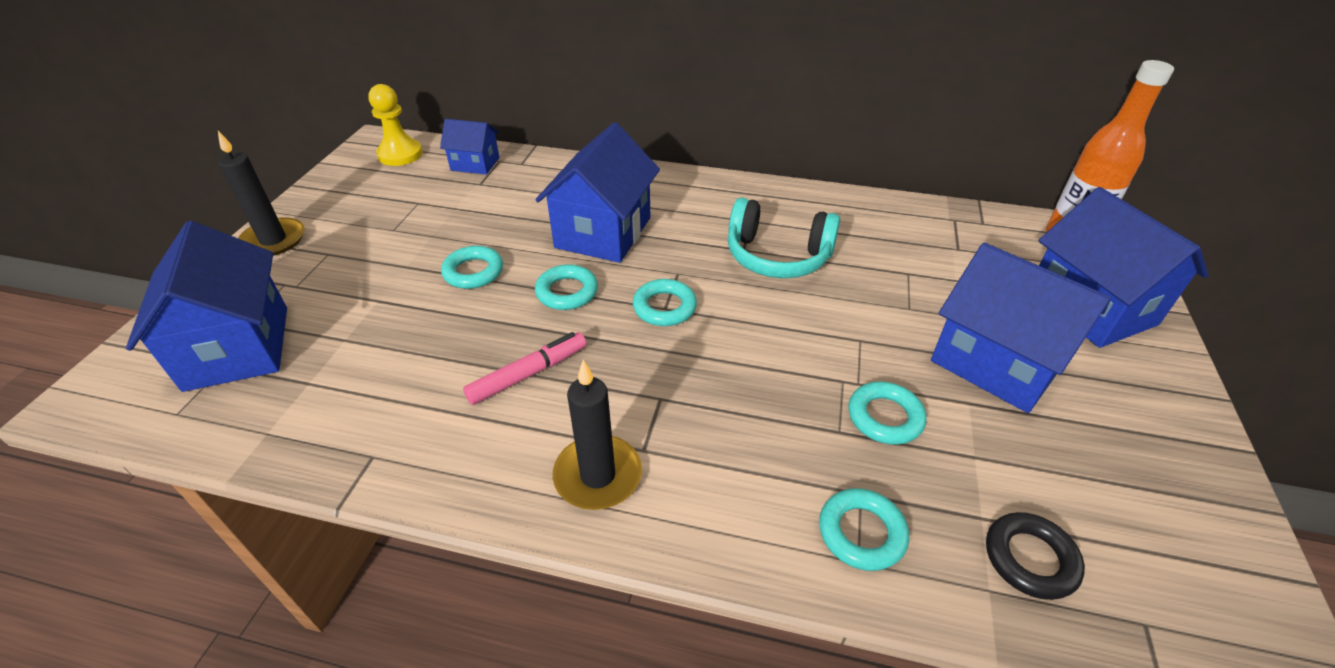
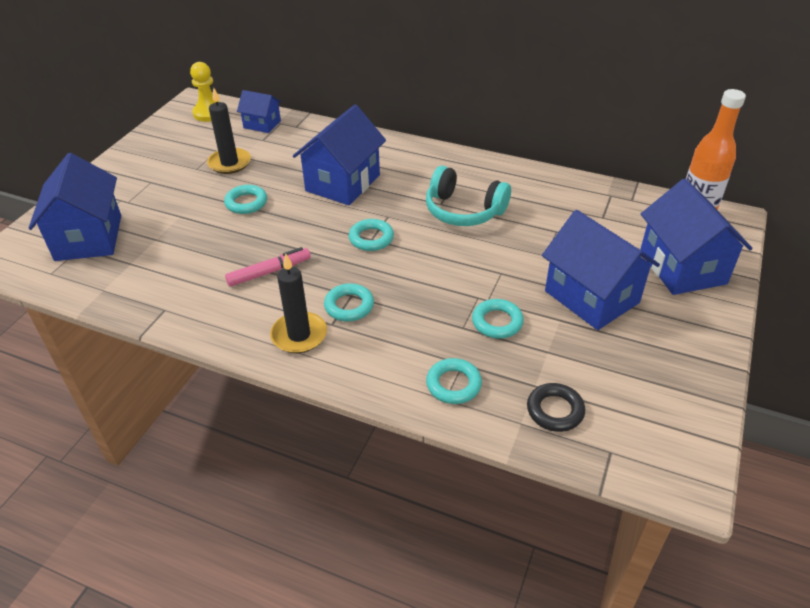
camera: 10 degrees right, 0 degrees up
(273, 240) = (116, 169): black candle -> black candle (229, 163)
(567, 292) = (307, 222): turquoise ring -> turquoise ring (349, 306)

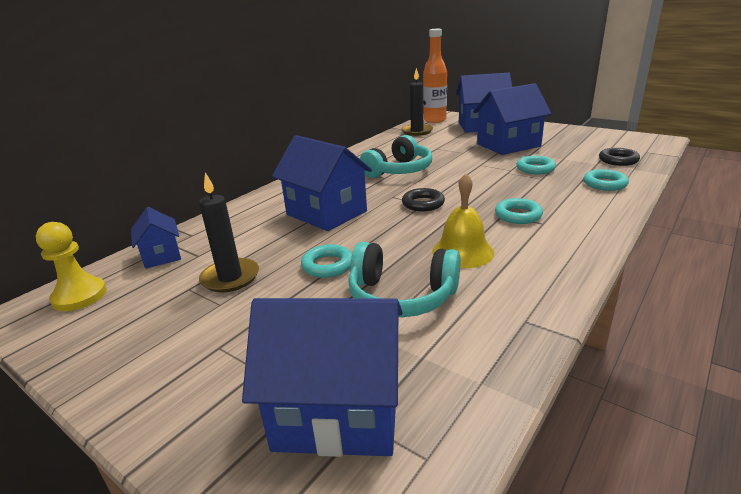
camera: 75 degrees left, 15 degrees down
(200, 246) = (402, 296): none -> turquoise headphones
(262, 124) = (161, 255): blue house -> blue house turned 60 degrees counterclockwise
(269, 272) = (462, 252): pink marker -> yellow bell
(299, 335) = (560, 237): black candle -> black candle (417, 131)
(371, 238) = (423, 204): turquoise ring -> black ring

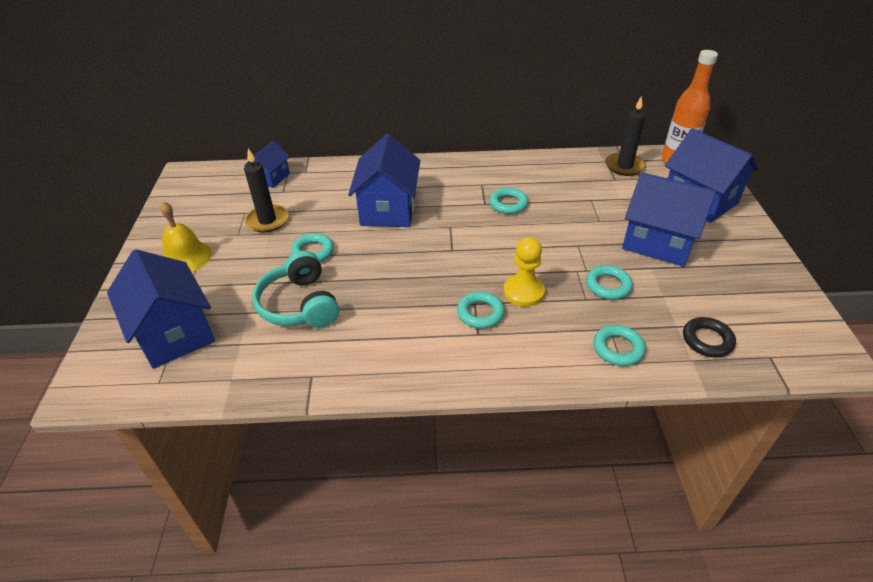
camera: 50 degrees right, 15 degrees up
(79, 296) = (210, 180): yellow pawn -> yellow pawn (523, 292)
(399, 170) = (508, 204): turquoise headphones -> turquoise ring
(423, 204) = (451, 249): black ring -> none
(462, 252) = (385, 307): yellow bell -> yellow bell (186, 257)

